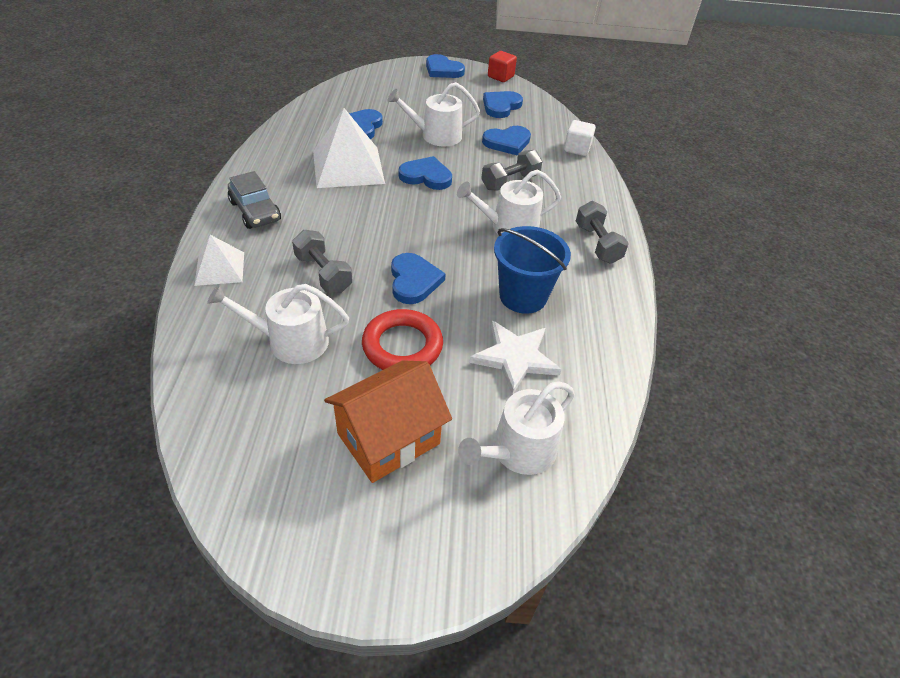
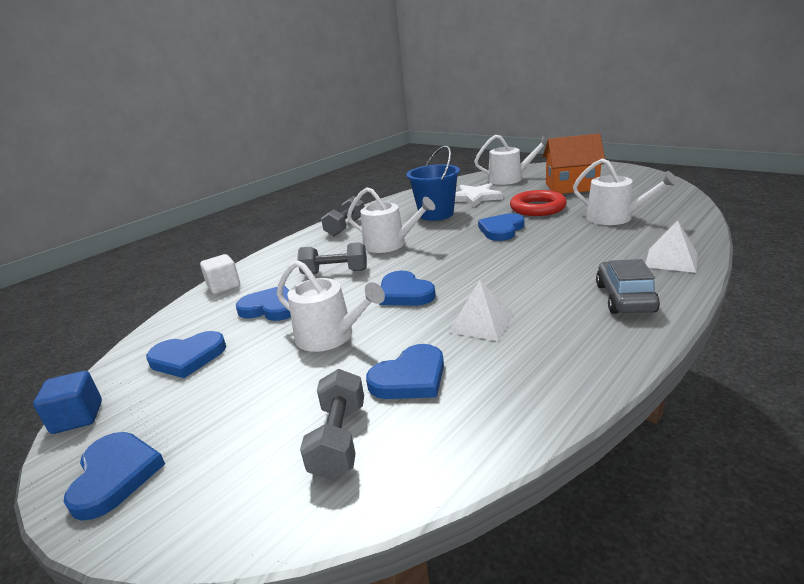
camera: 135 degrees left, 20 degrees down
(323, 273) = (571, 243): grey dumbbell -> grey dumbbell (339, 439)
(348, 166) = (481, 323): white pyramid -> white pyramid, size x0.56
(500, 76) = (77, 417): red cube -> blue cube

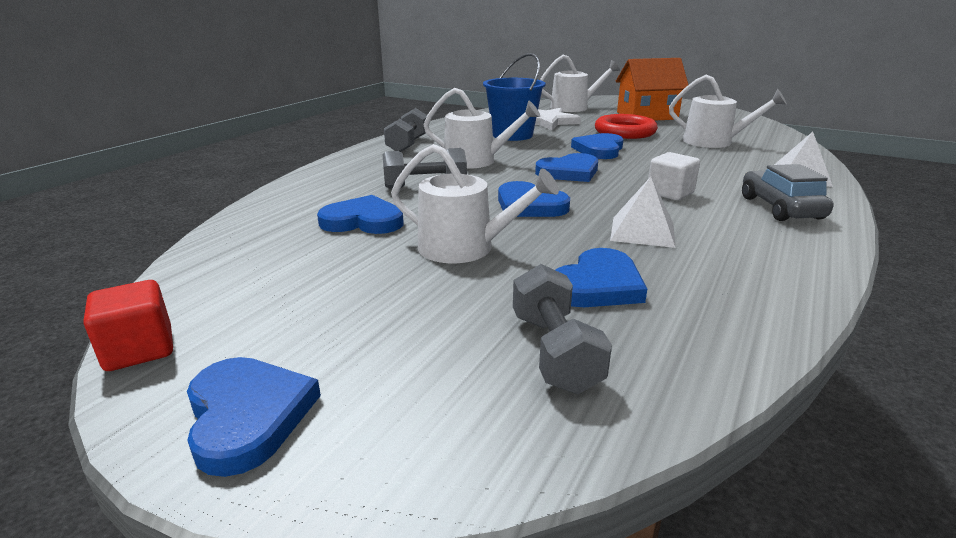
camera: 15 degrees left, 0 degrees up
(77, 417) = (139, 349): blue cube -> red cube
(188, 357) = (276, 275): blue heart -> blue heart (569, 172)
(224, 286) = (280, 200): white cube -> white cube (670, 193)

